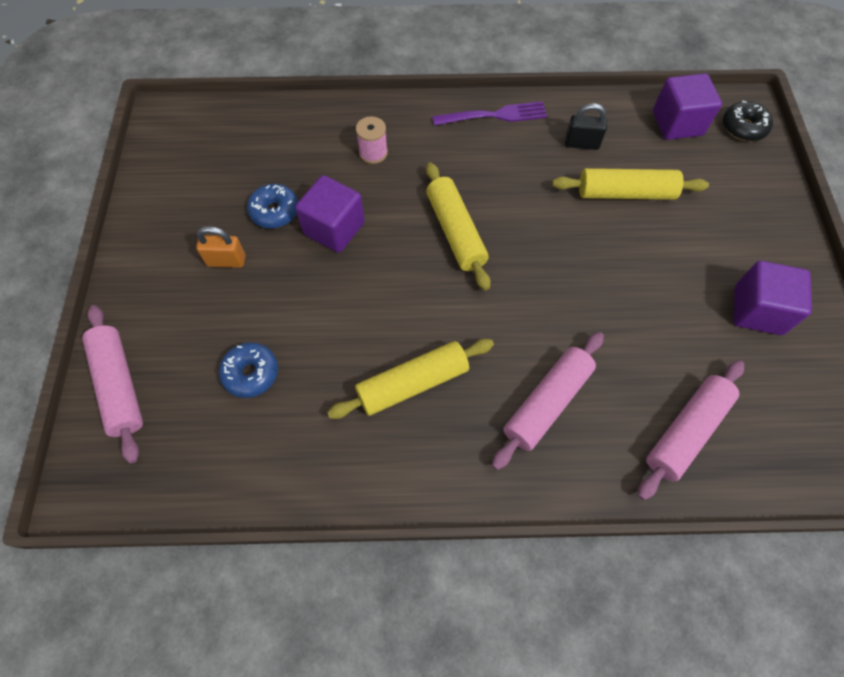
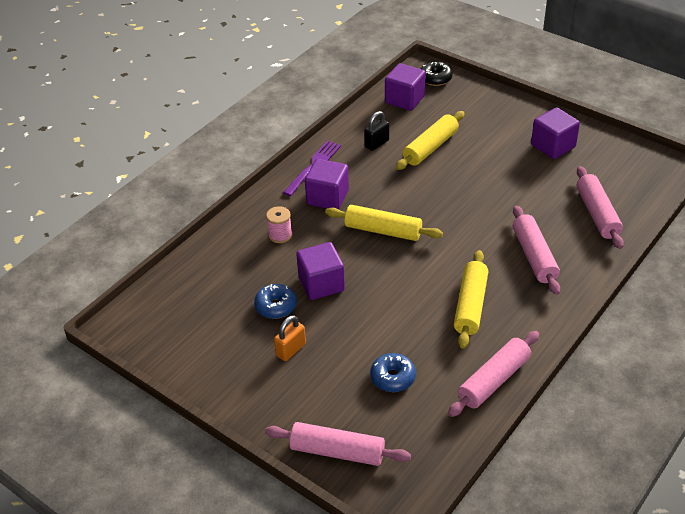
camera: 50 degrees left, 20 degrees down
(316, 477) = (493, 380): none -> pink rolling pin
(460, 155) = (327, 197): none -> purple cube

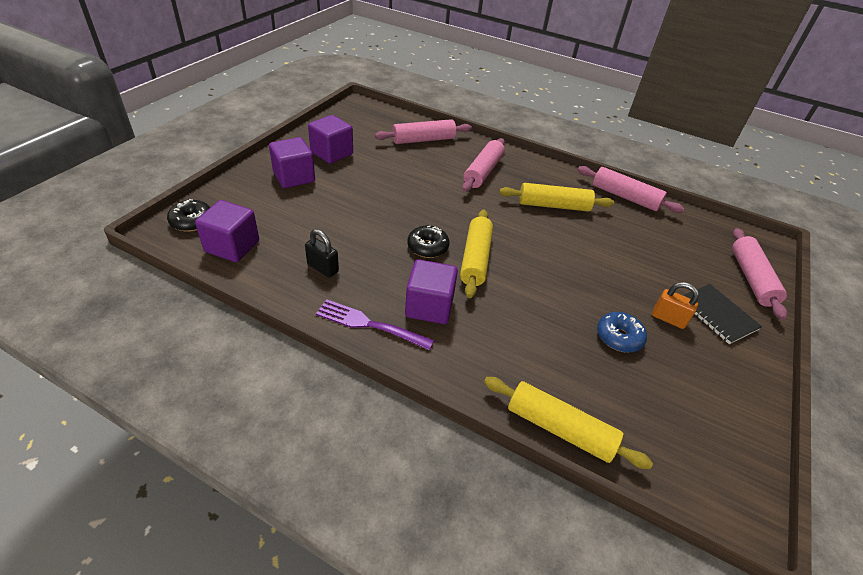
camera: 105 degrees left, 0 degrees up
(280, 235) = (507, 346): pink spool -> none
(289, 392) = (717, 315): none -> black notebook
(321, 284) = (570, 302): purple cube -> purple cube (294, 177)
(392, 377) = (656, 249): blue donut -> none
(400, 202) = (427, 247): none -> black donut
(430, 147) = (332, 226): yellow rolling pin -> yellow rolling pin (559, 428)
(534, 256) = (483, 172): pink rolling pin -> pink rolling pin turned 45 degrees counterclockwise

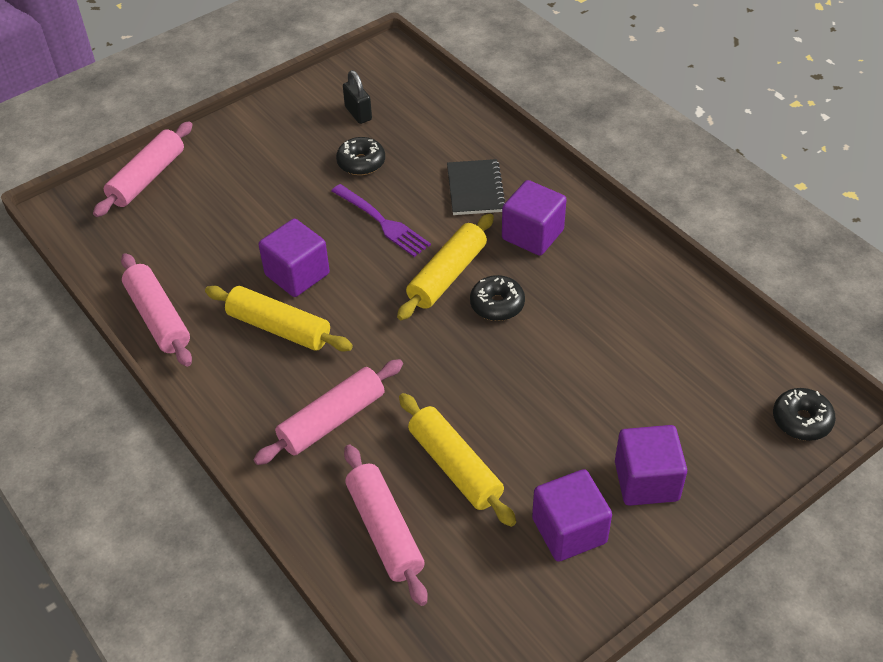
camera: 150 degrees left, 5 degrees up
(232, 246) = (745, 364): purple cube -> purple cube (297, 274)
(323, 268) = (636, 307): black padlock -> black padlock (358, 113)
(369, 324) = (603, 232): purple fork -> purple fork (382, 222)
(423, 140) = (385, 530): pink rolling pin -> pink rolling pin turned 60 degrees clockwise
(559, 428) = (477, 118): yellow rolling pin -> yellow rolling pin (455, 467)
(619, 337) = (361, 163): blue donut -> black donut
(668, 319) = (292, 165): orange padlock -> none
(717, 315) = (237, 156): black notebook -> black notebook (475, 189)

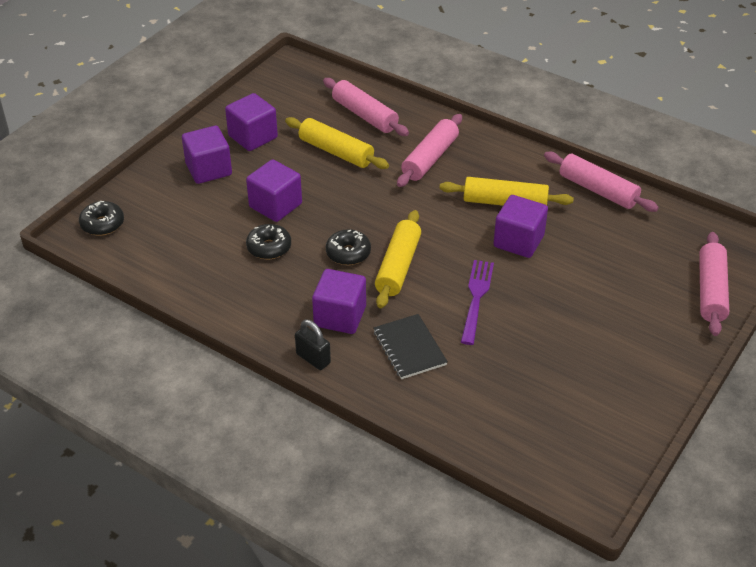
camera: 160 degrees right, 5 degrees down
(358, 113) = (569, 406): black padlock -> black padlock (313, 358)
(361, 163) = (531, 351): black donut -> black donut (269, 247)
(382, 222) = (476, 298): purple fork -> purple fork turned 75 degrees clockwise
(566, 394) = (275, 205): none -> purple cube

